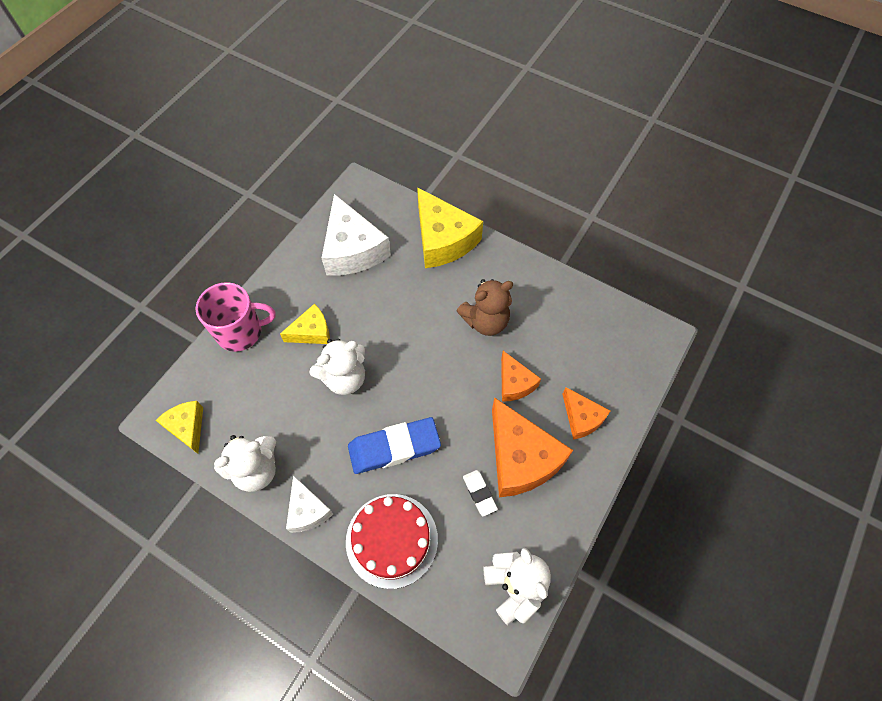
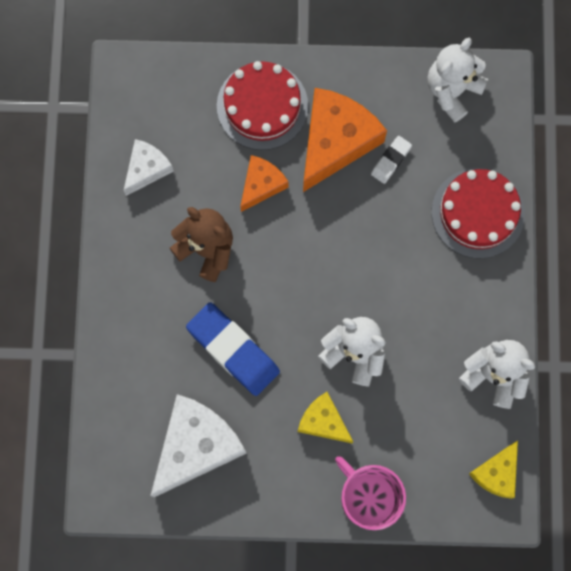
camera: 120 degrees left, 15 degrees up
(307, 510) = (499, 302): white cheese -> white cheese (147, 169)
(394, 447) = (395, 261): blue eraser -> blue eraser (233, 350)
(443, 239) = (125, 352): yellow cheese -> none
(581, 418) = (262, 106): orange cheese -> red cake

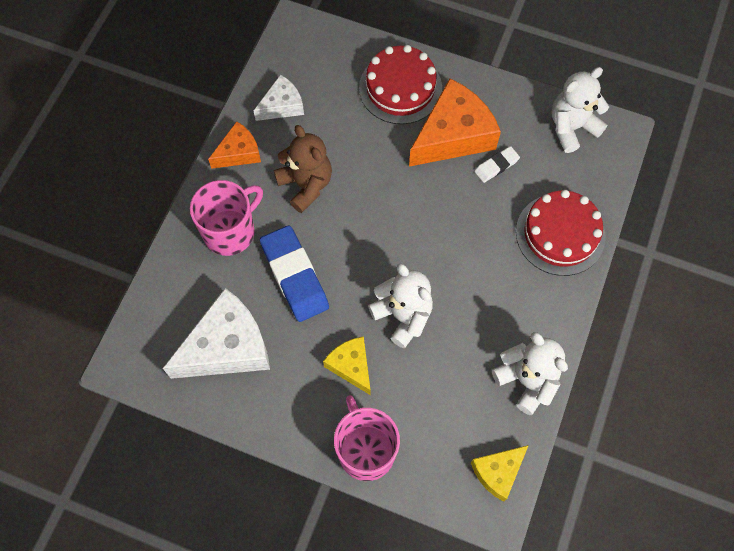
camera: 20 degrees right, 10 degrees down
(150, 326) = (230, 231): none -> pink mug
(261, 185) = (375, 149): orange cheese -> orange cheese (239, 152)

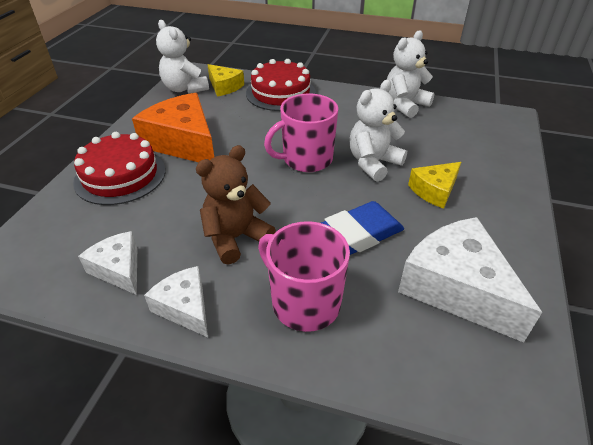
camera: 95 degrees left, 25 degrees down
(239, 152) = (185, 307): orange cheese -> white cheese
(366, 450) = (507, 177): pink mug -> pink mug (306, 159)
(496, 166) = (218, 120): white eraser -> none
(498, 472) = (482, 115): yellow cheese -> yellow cheese (224, 87)

